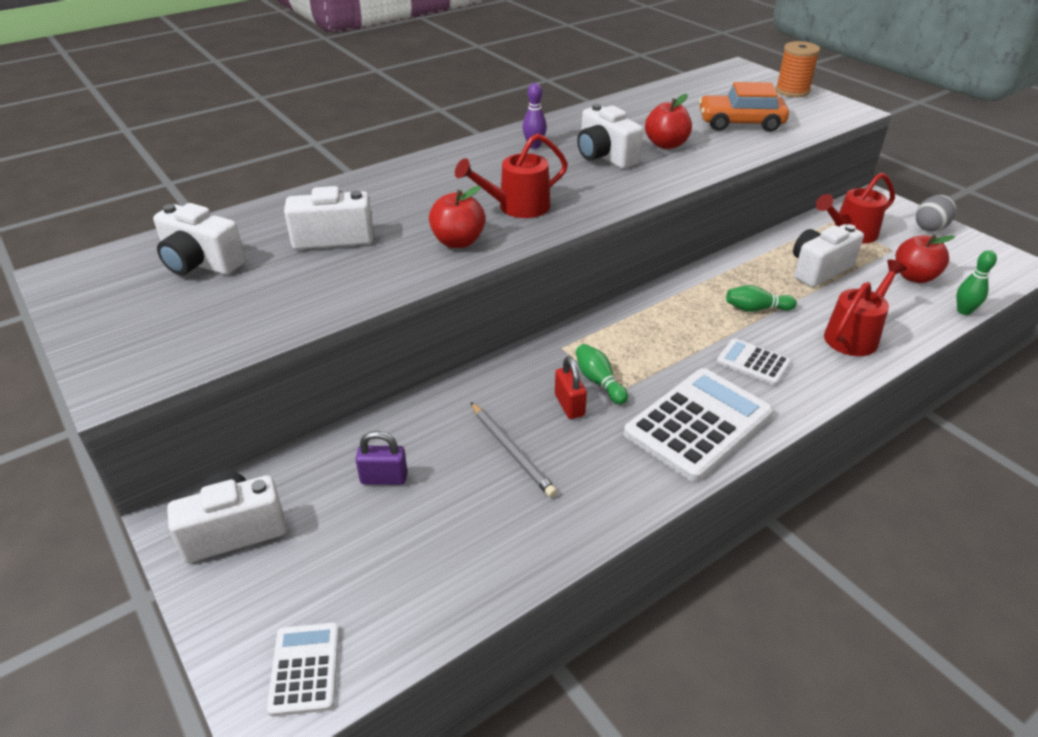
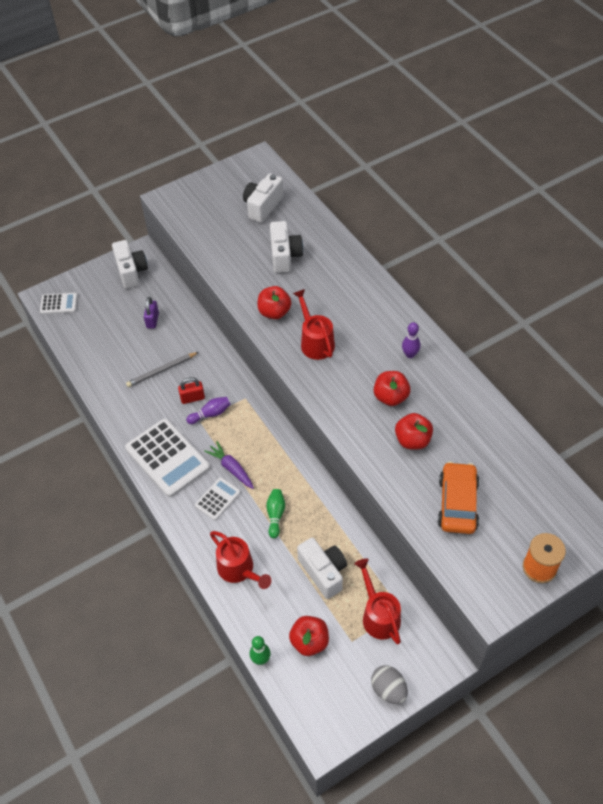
camera: 95 degrees right, 15 degrees up
(599, 382) = (210, 414): green bowling pin -> purple bowling pin
(605, 156) = (390, 397): white camera -> red apple
(695, 353) = (231, 468): none -> purple carrot

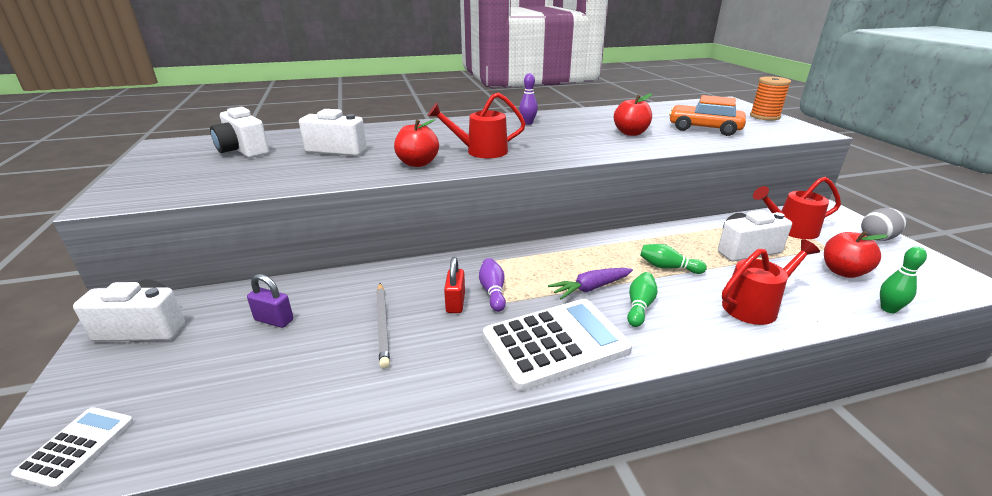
camera: 75 degrees left, 25 degrees down
(218, 499) = (639, 306): white calculator -> green bowling pin
(390, 397) = (575, 134): red apple -> none

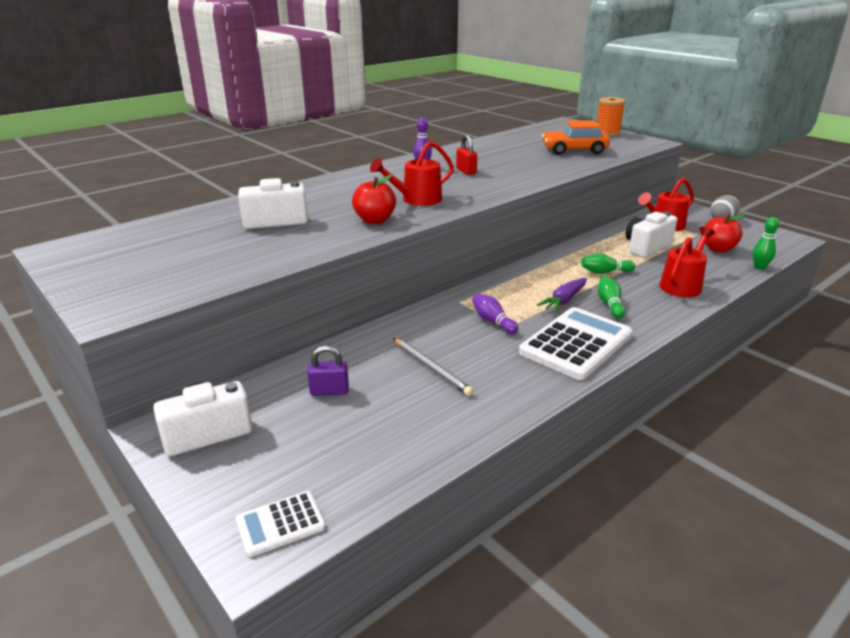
camera: 25 degrees left, 0 degrees up
(77, 447) = (280, 524): white calculator -> white calculator turned 105 degrees counterclockwise
(243, 151) = (170, 239): white camera -> none
(455, 303) = (472, 337): red padlock -> red padlock (466, 171)
(630, 133) = (522, 163): red apple -> none

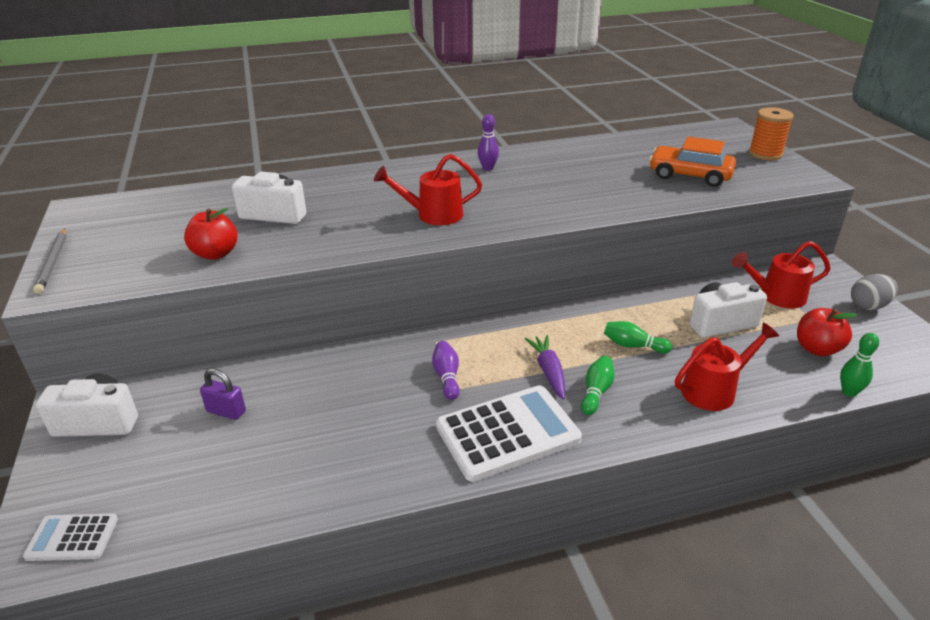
camera: 25 degrees right, 5 degrees up
(375, 220) = (364, 234): red apple -> red apple (215, 254)
(431, 368) = (336, 415): grey pencil -> grey pencil (53, 262)
(466, 171) = (527, 184): red padlock -> none
(564, 300) = (548, 371): purple carrot -> purple carrot turned 105 degrees clockwise

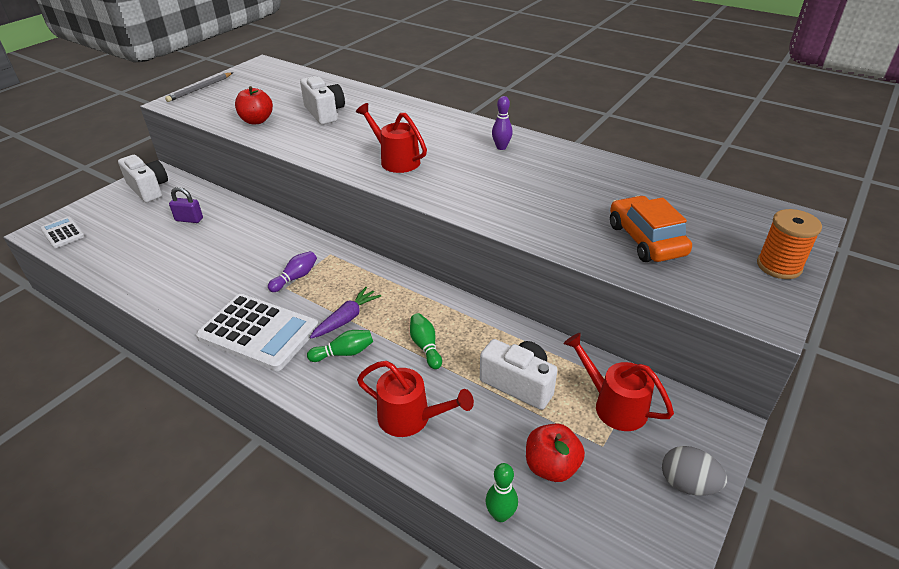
camera: 50 degrees right, 5 degrees up
(226, 411) = (189, 219): purple padlock -> purple padlock turned 60 degrees counterclockwise

